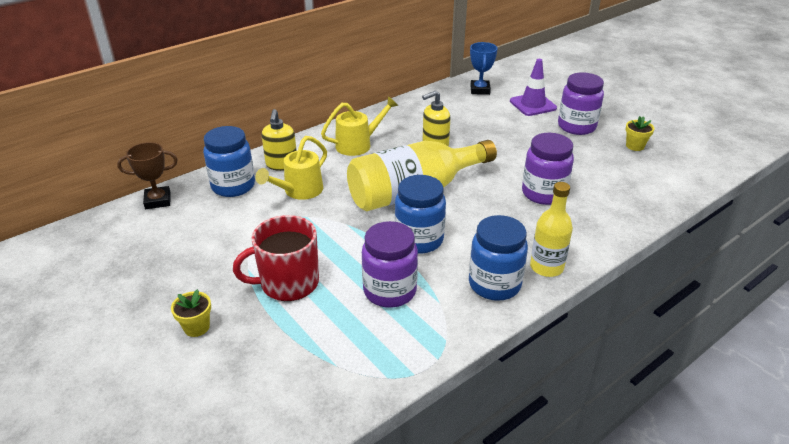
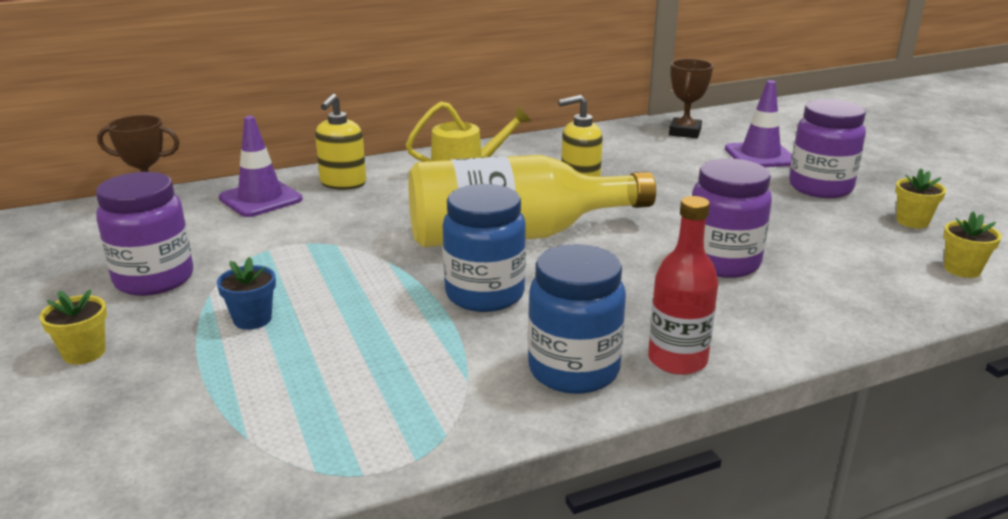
camera: 15 degrees right, 10 degrees down
(233, 186) = (260, 199): blue jar -> purple traffic cone
(288, 283) = (252, 319): red mug -> blue flower pot
(299, 191) = (346, 215): yellow watering can -> none
(389, 291) = (397, 353): purple jar -> purple jar (154, 279)
(480, 90) = (685, 132): blue trophy -> brown trophy
(546, 267) = (677, 360): yellow bottle -> red bottle
(671, 178) = (962, 269): none -> yellow flower pot

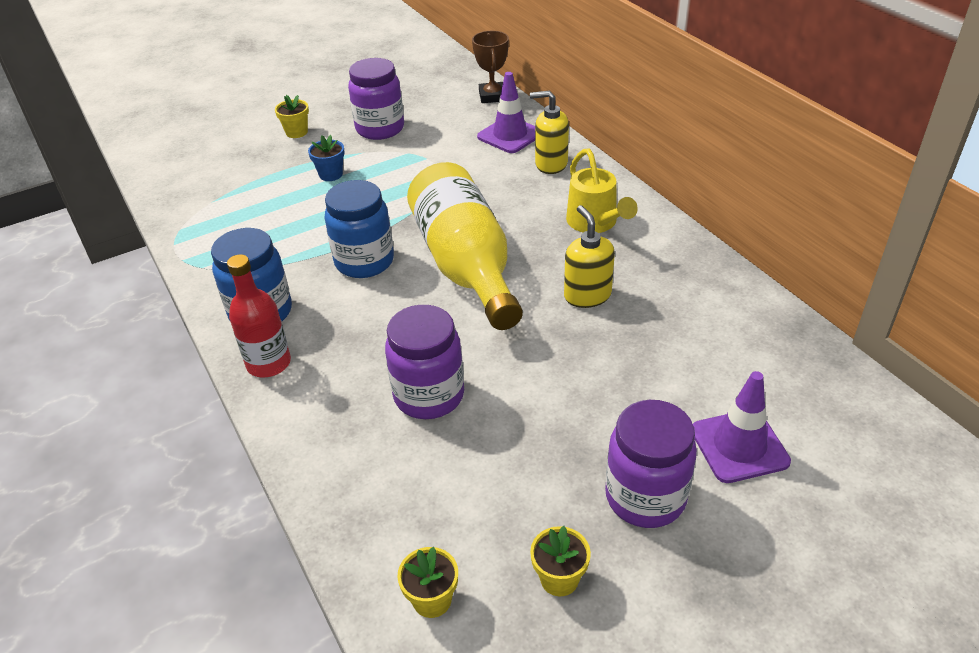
camera: 85 degrees right, 15 degrees up
(685, 132) = (797, 375): brown trophy -> none

